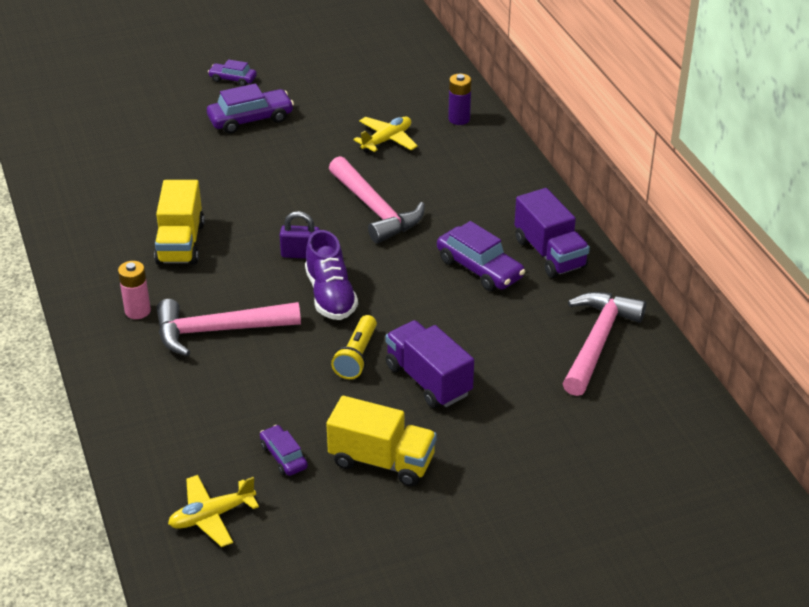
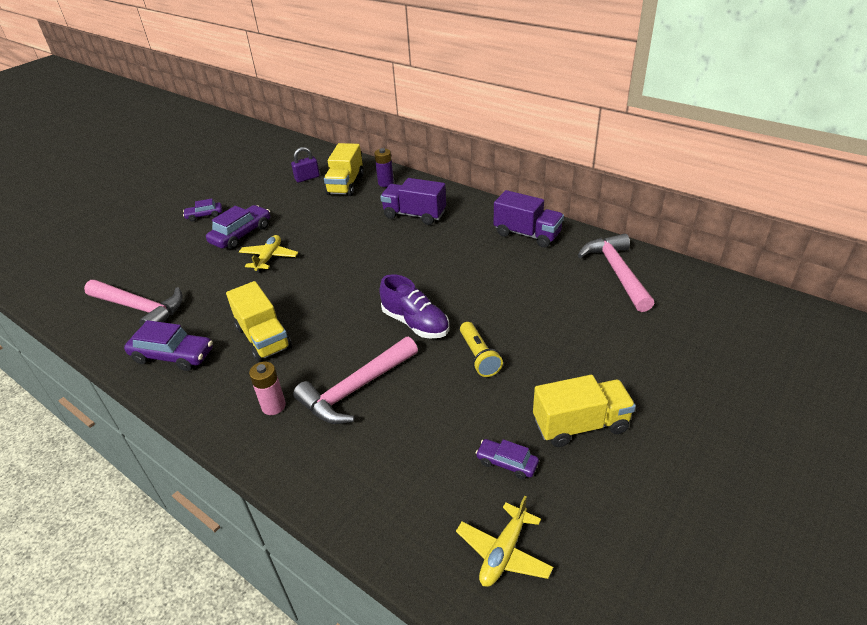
camera: 30 degrees left, 0 degrees up
(301, 254) = (365, 305): purple padlock -> purple padlock (307, 178)
(375, 209) = (387, 255): pink hammer -> pink hammer (139, 308)
(387, 140) = (351, 211): yellow plane -> yellow plane (269, 258)
(412, 102) = (345, 184): none -> yellow truck
(428, 380) = (545, 348): purple truck -> purple truck (414, 215)
(479, 268) = (495, 261): purple car -> purple car (173, 356)

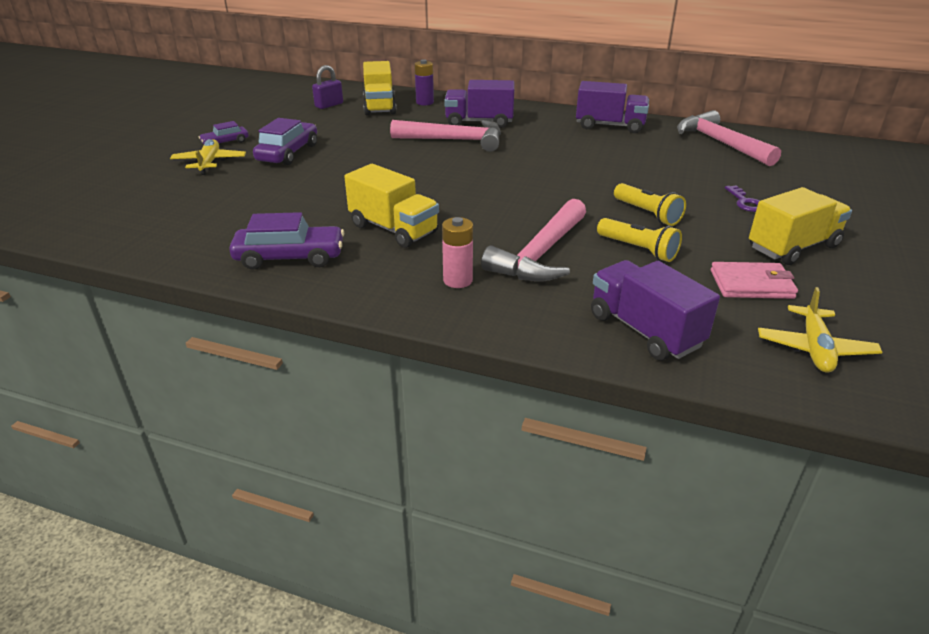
camera: 20 degrees left, 5 degrees down
(139, 308) = (207, 224): pink hammer -> pink hammer (454, 140)
(269, 258) = (340, 168): yellow plane -> yellow plane (209, 163)
(377, 496) = (644, 330): none -> purple truck
(415, 323) = (557, 198): purple shoe -> none
(439, 400) = (638, 249): none -> yellow flashlight
(507, 463) = (751, 284): purple car -> pink wallet
(580, 357) = (745, 202): none -> purple key

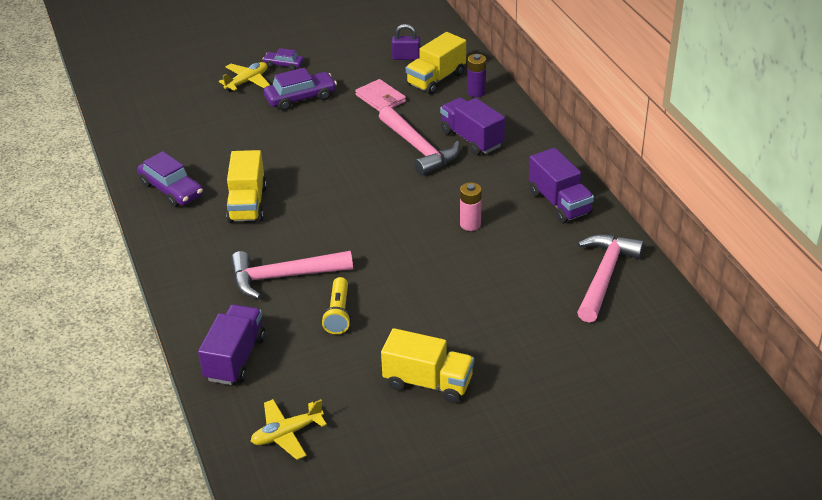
camera: 50 degrees right, 5 degrees up
(457, 280) = (214, 262): pink battery -> pink battery (470, 224)
(647, 214) = (402, 295): yellow flashlight -> none
(745, 202) = (485, 333): purple key -> none
(751, 284) = (345, 381): pink wallet -> pink wallet (380, 98)

